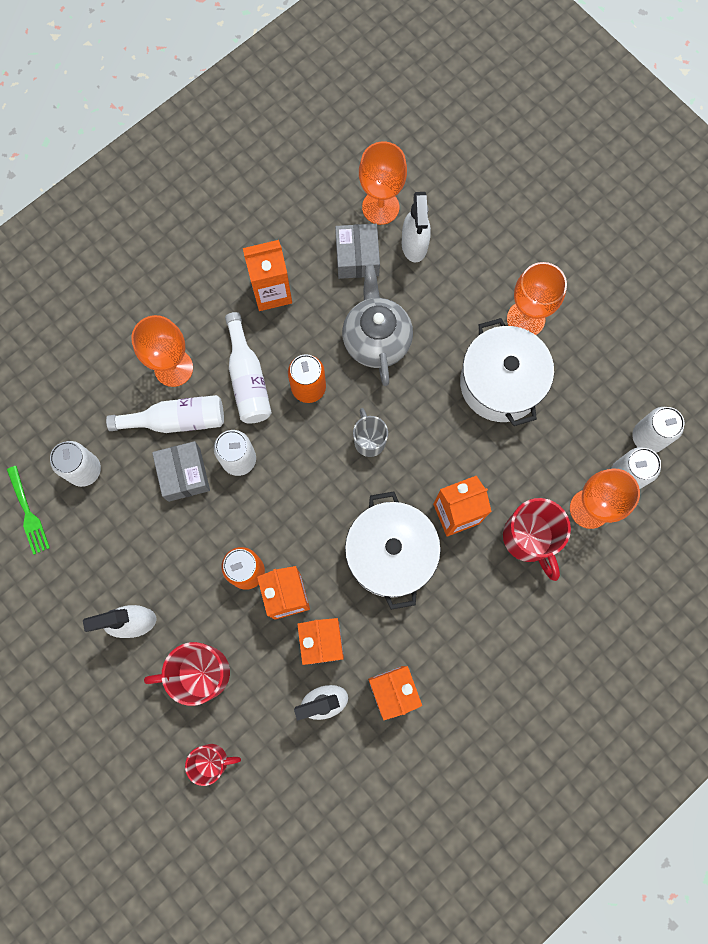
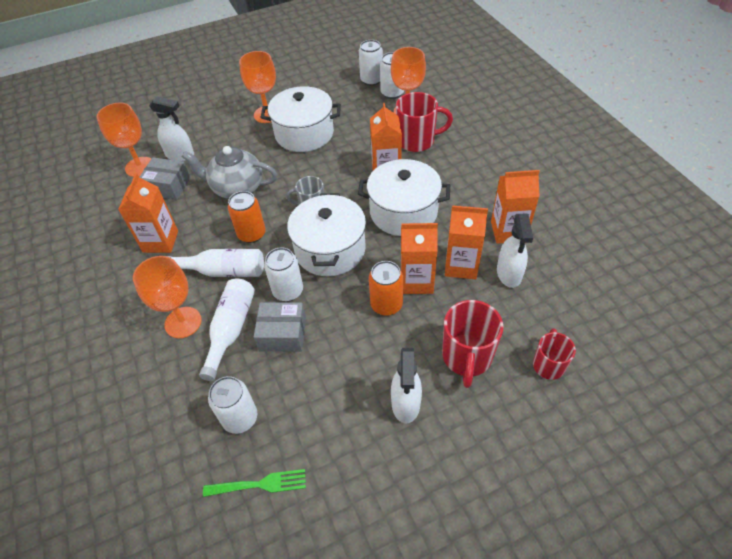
camera: 70 degrees left, 25 degrees down
(308, 485) = (330, 249): none -> white pot

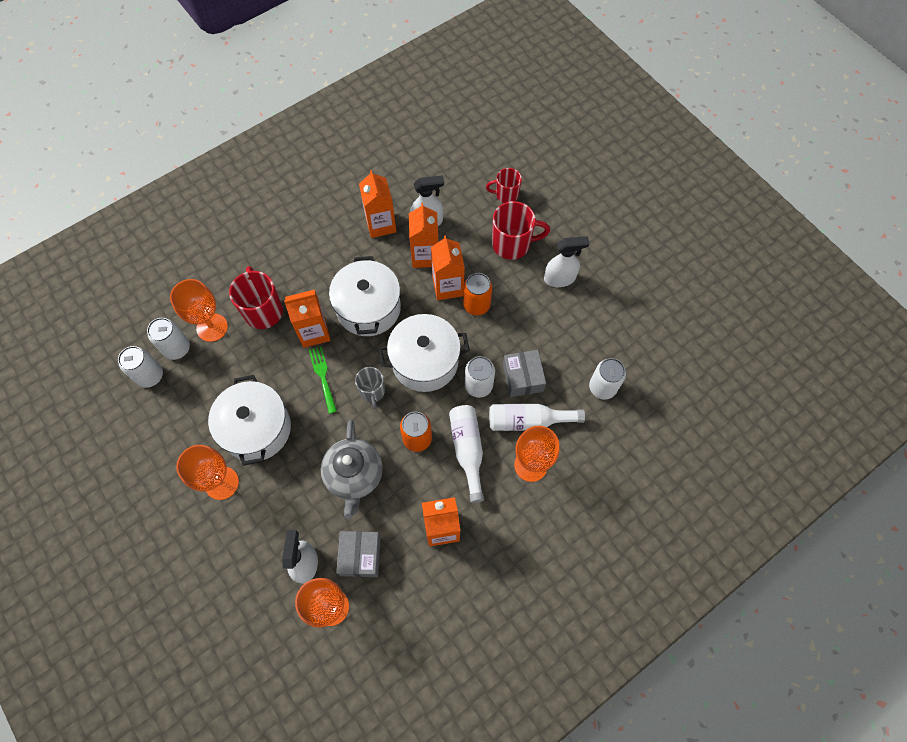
camera: 105 degrees left, 15 degrees up
(260, 484) = (644, 358): green fork -> green fork (322, 376)

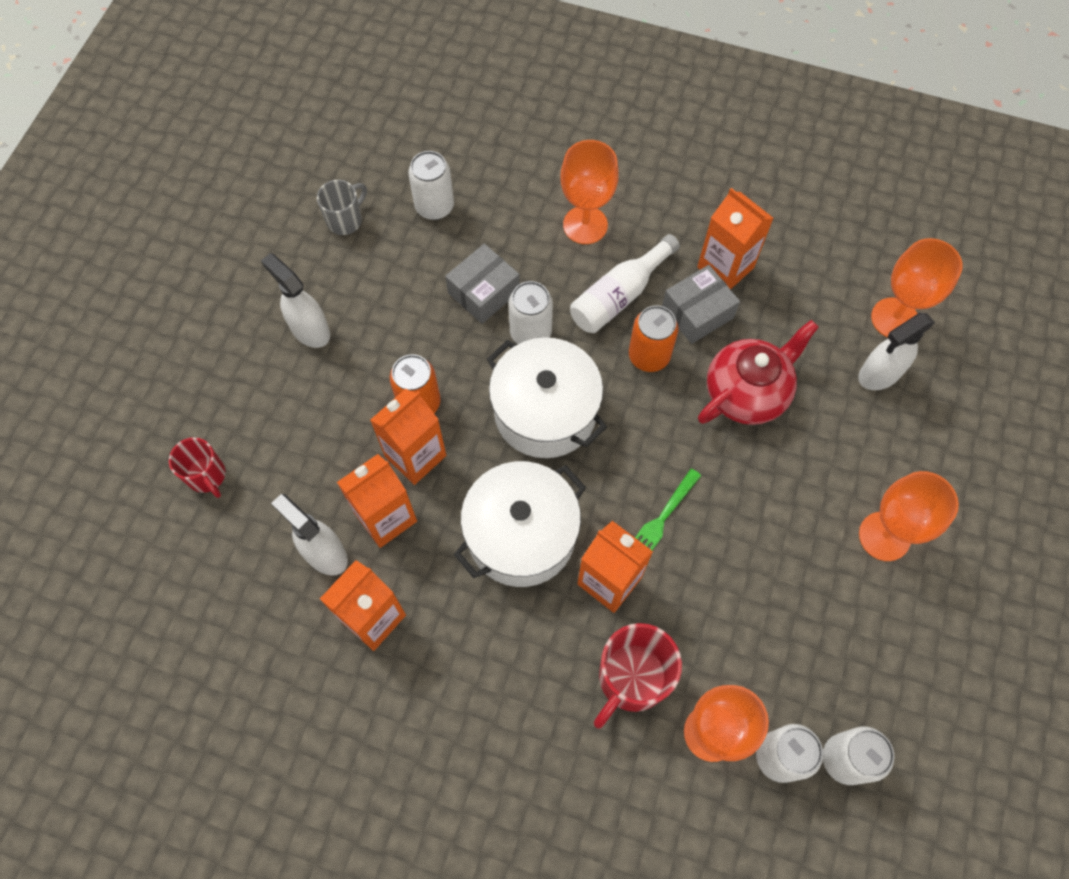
camera: 125 degrees left, 0 degrees up
(257, 429) = (790, 549): white pot -> none
(354, 476) = (747, 392): grey teapot -> red teapot
(360, 556) = (822, 326): grey box -> grey box (697, 313)
(372, 391) = (632, 445): grey mug -> grey mug (345, 220)
(512, 244) = (291, 417): red mug -> none
(528, 421) = (534, 256): white bottle -> none

